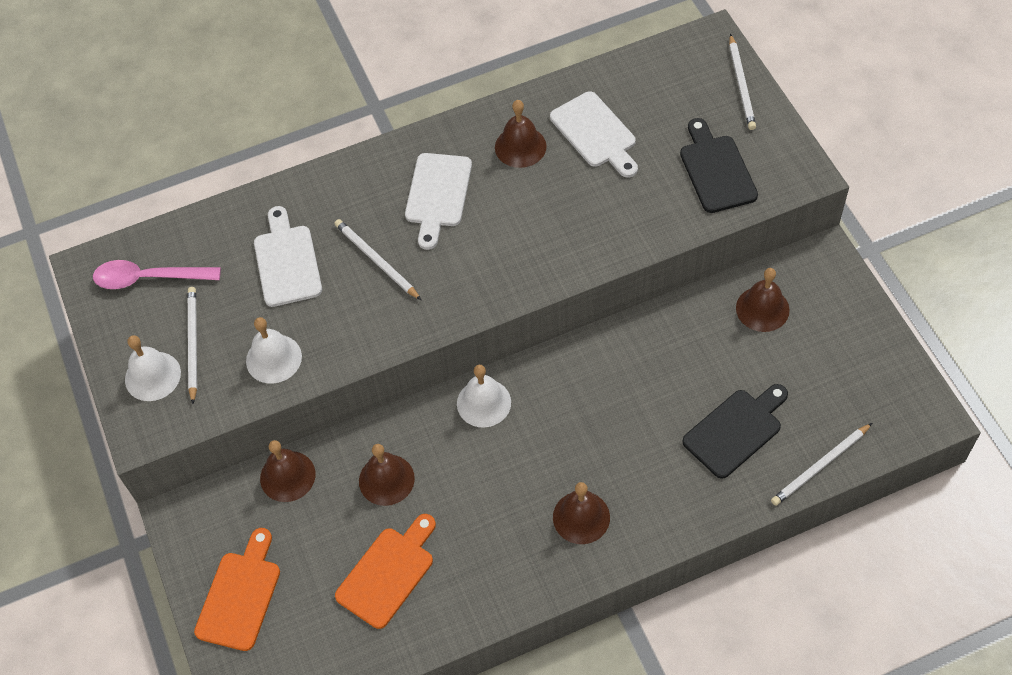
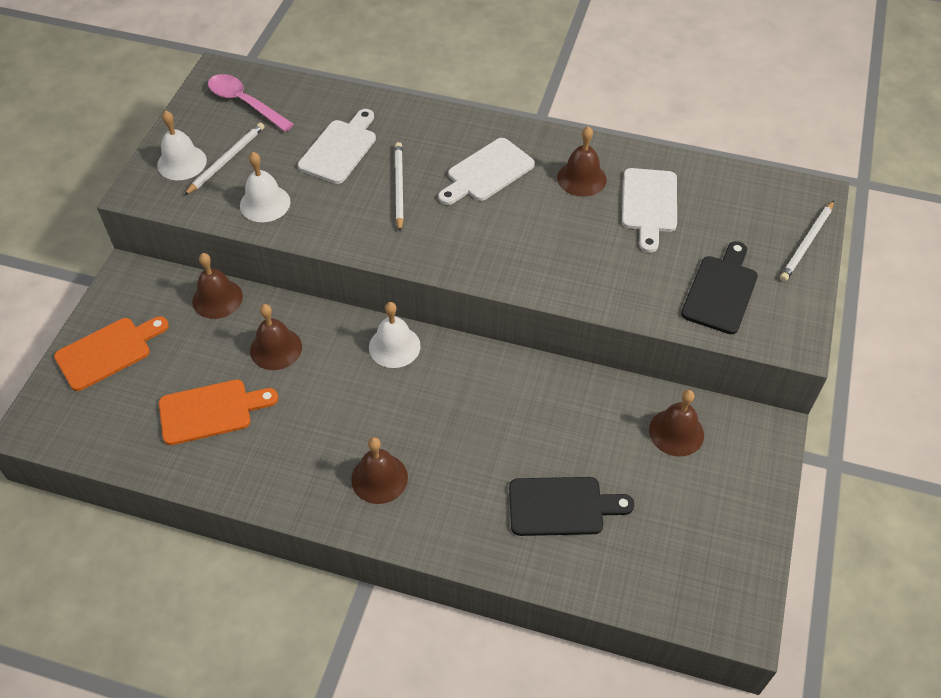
camera: 35 degrees right, 5 degrees down
(820, 466) = (604, 587): white pencil -> none

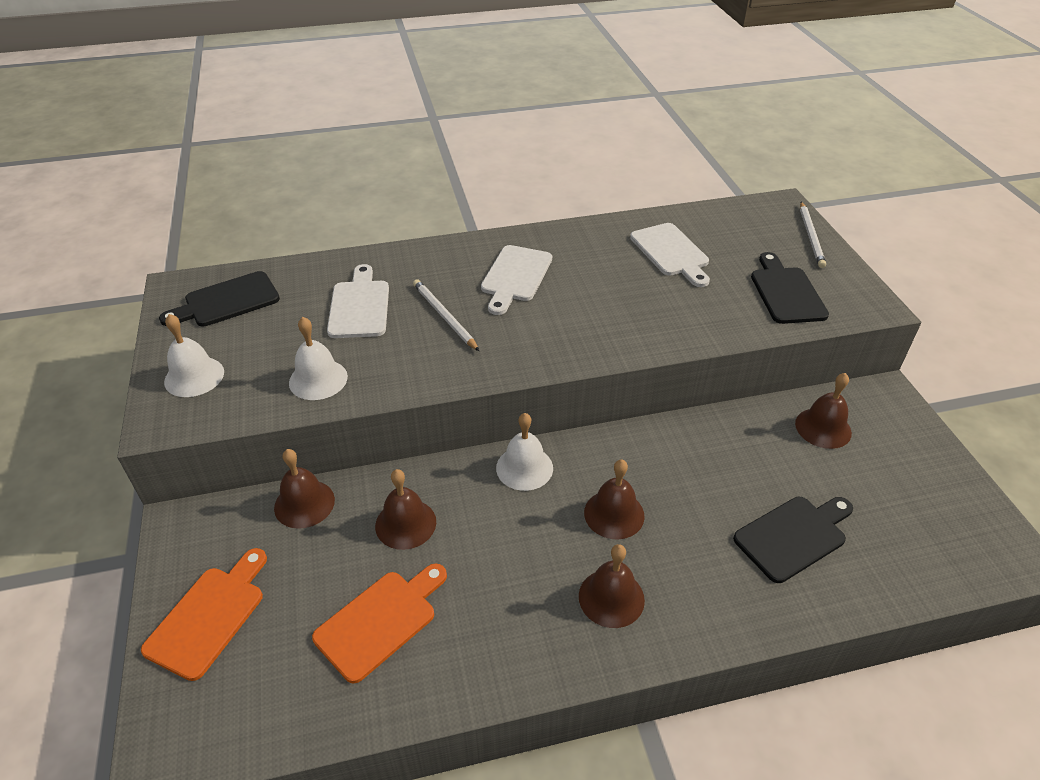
camera: 30 degrees left, 10 degrees down
(226, 160) = (245, 356): white pencil -> none
(245, 103) = (227, 301): pink spoon -> black cutting board
(581, 178) = (599, 253): brown bell -> brown bell (614, 514)

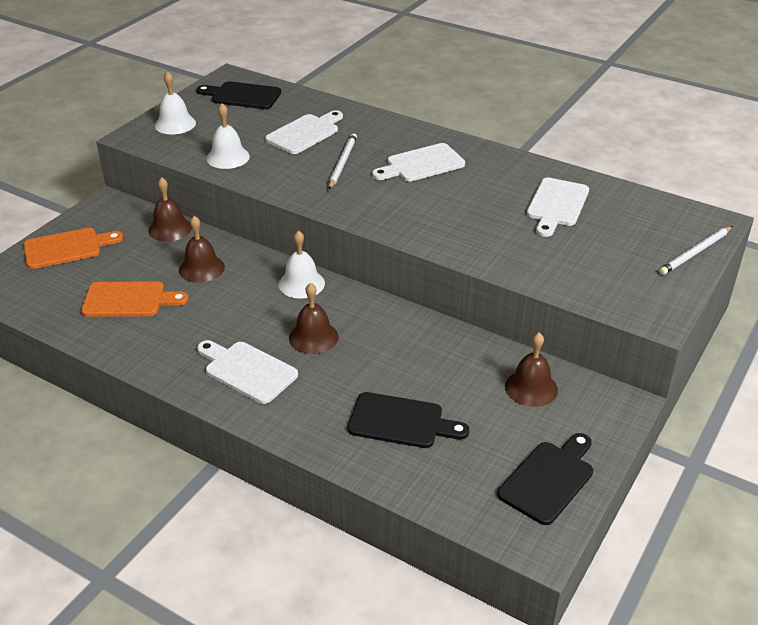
camera: 45 degrees right, 5 degrees down
(611, 598) = (247, 370): brown bell -> white cutting board
(786, 292) = (599, 272): black cutting board -> black cutting board (549, 479)

